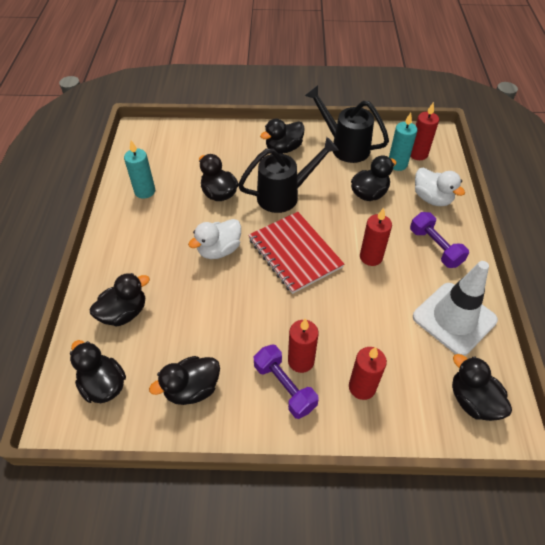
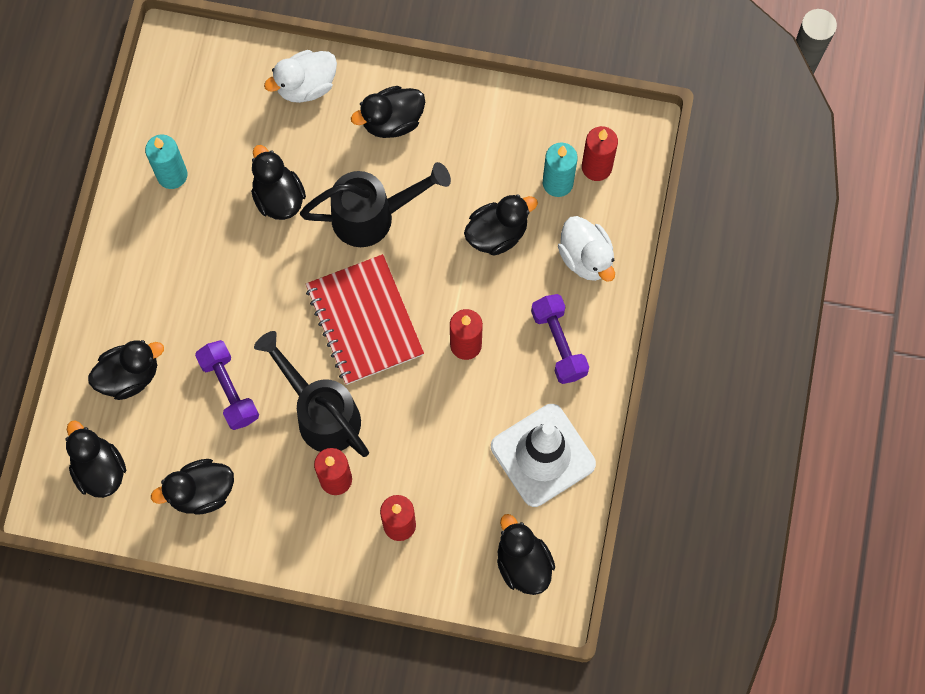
camera: 10 degrees right, 20 degrees up
(219, 250) = (263, 298): white duck -> white duck (306, 86)
(284, 387) = (309, 509): purple dumbbell -> purple dumbbell (229, 389)
(344, 146) = (487, 132): black watering can -> black watering can (321, 413)

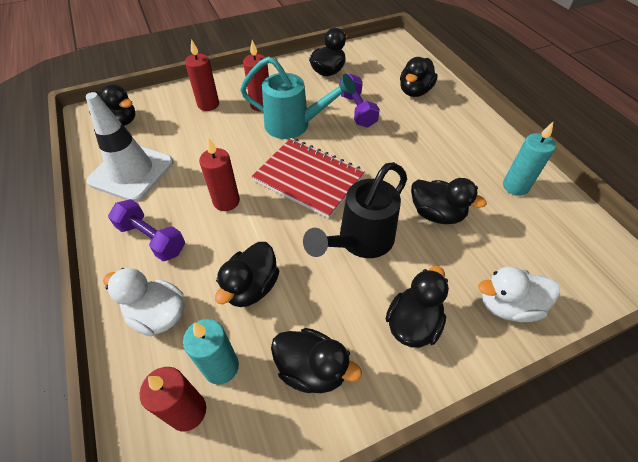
camera: 145 degrees right, 20 degrees down
(99, 469) = (386, 58): black duck -> black duck (312, 369)
(229, 389) = (357, 110): purple dumbbell -> purple dumbbell turned 45 degrees clockwise
(306, 86) = (508, 305): white duck -> white duck turned 120 degrees counterclockwise
(321, 413) = (295, 125): black watering can -> turquoise watering can

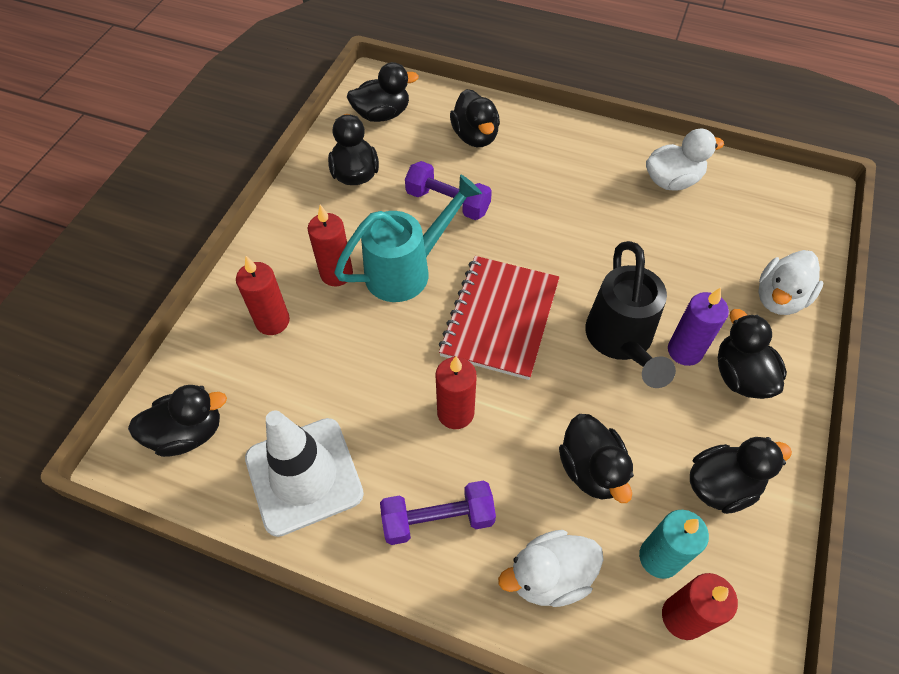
camera: 45 degrees left, 5 degrees up
(309, 178) = (500, 318): red notebook -> red notebook turned 60 degrees counterclockwise
(394, 278) = (685, 351): none -> purple candle
(436, 214) = (646, 260): black duck -> black duck (382, 114)
(515, 186) = (672, 181): turquoise candle -> white duck

